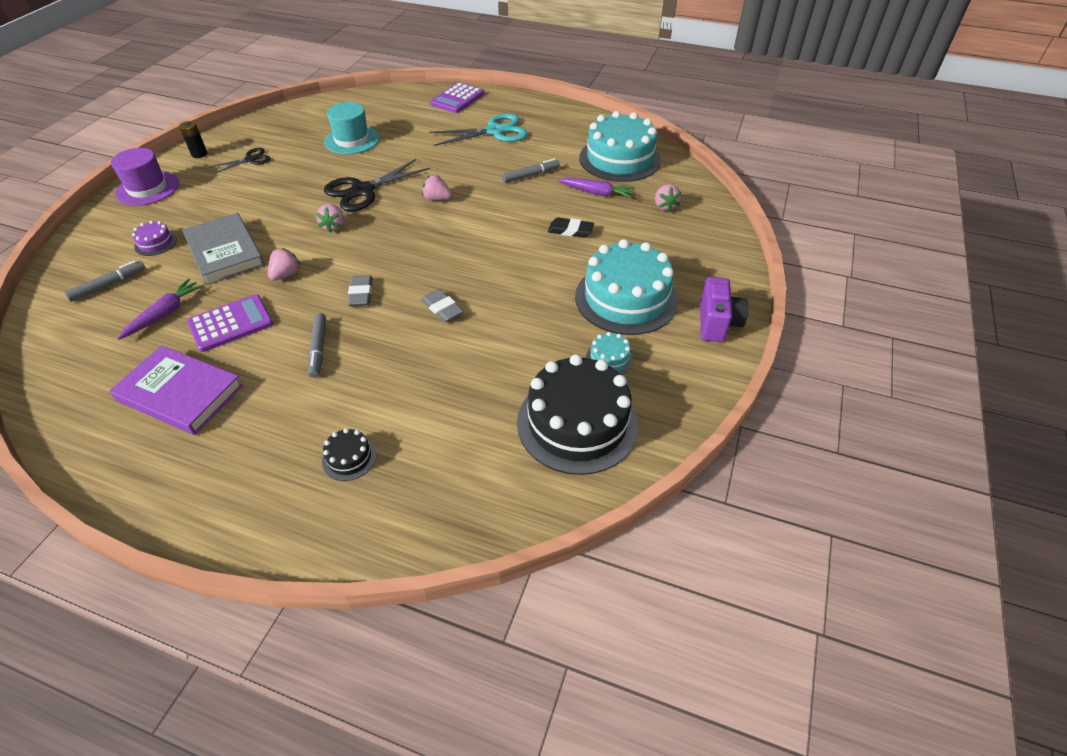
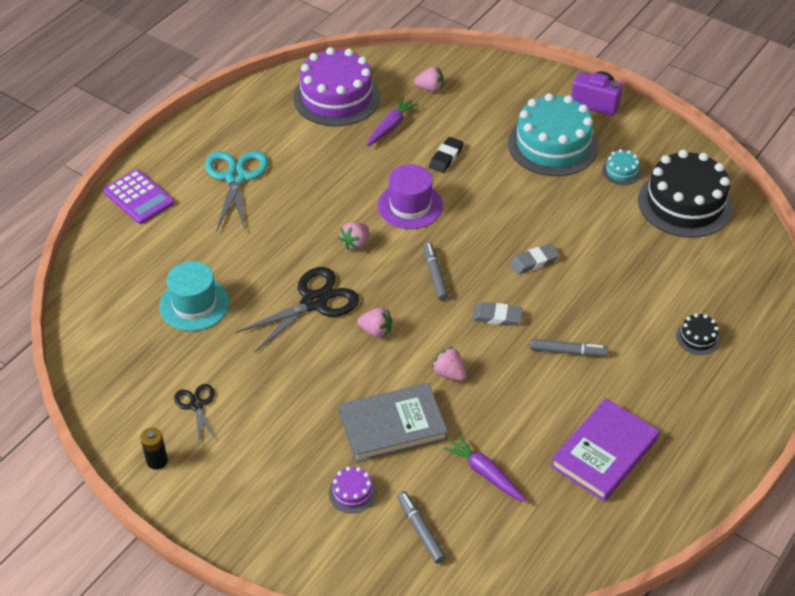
camera: 75 degrees left, 0 degrees up
(147, 188) = (223, 512): purple hat -> purple hat (410, 206)
(231, 323) = (515, 417): purple calculator -> none
(363, 190) = (314, 302): black scissors -> black scissors turned 105 degrees counterclockwise
(531, 175) = (339, 166): grey marker -> grey marker (435, 275)
(619, 159) = (336, 97): turquoise cake -> purple cake

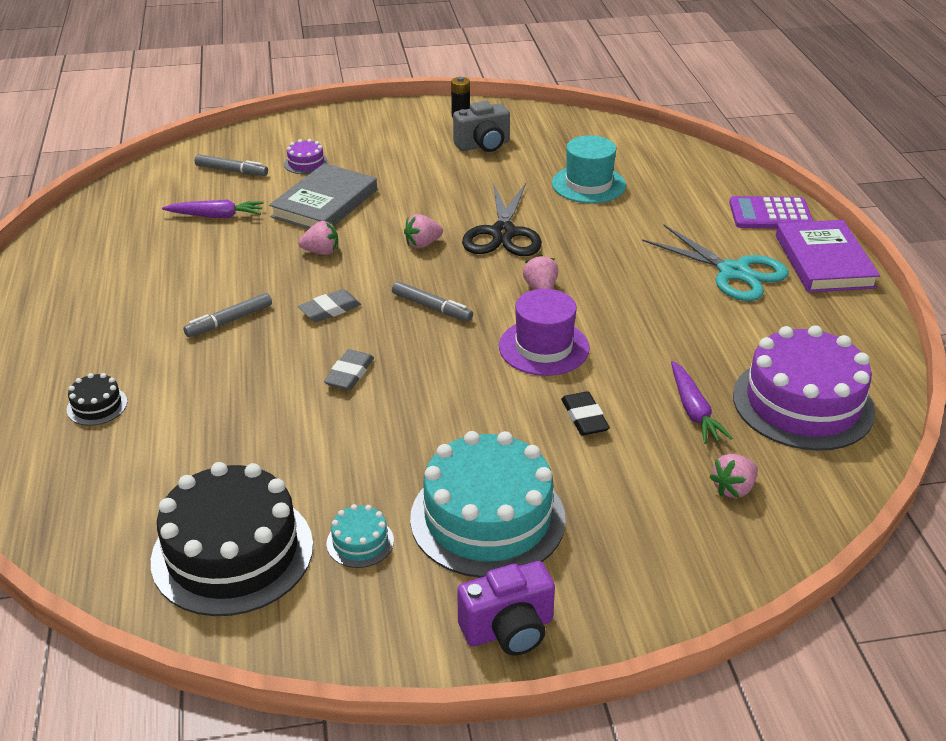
camera: 135 degrees right, 10 degrees down
(197, 405) = (483, 145): black scissors -> grey camera
(604, 453) = (123, 274): purple book -> purple book (824, 261)

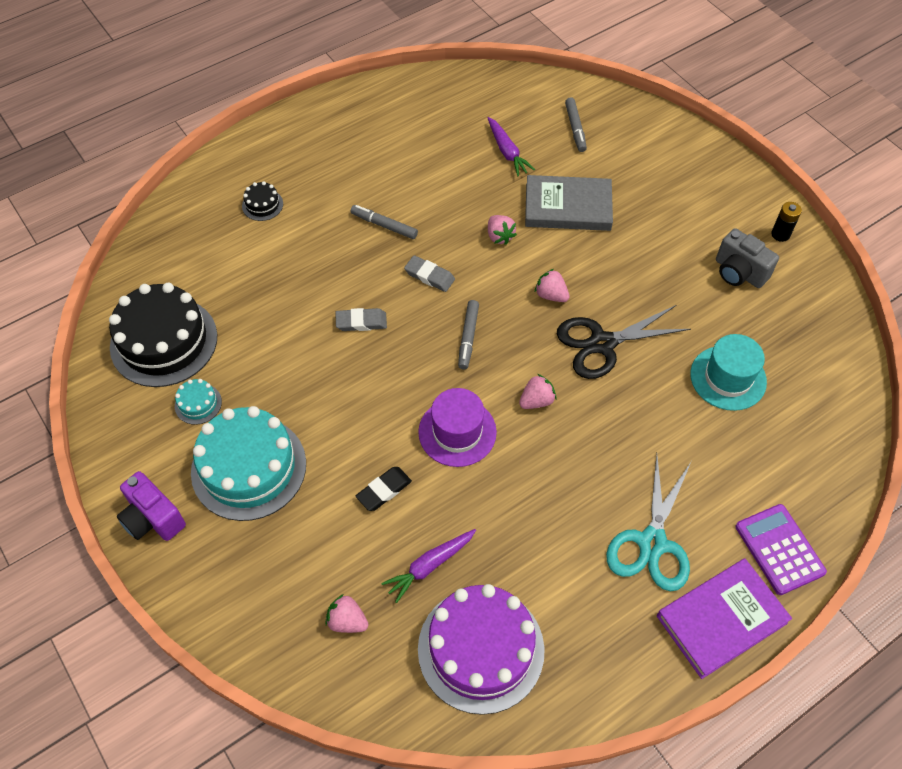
camera: 65 degrees right, 20 degrees up
(306, 163) = (619, 167): purple cake -> none

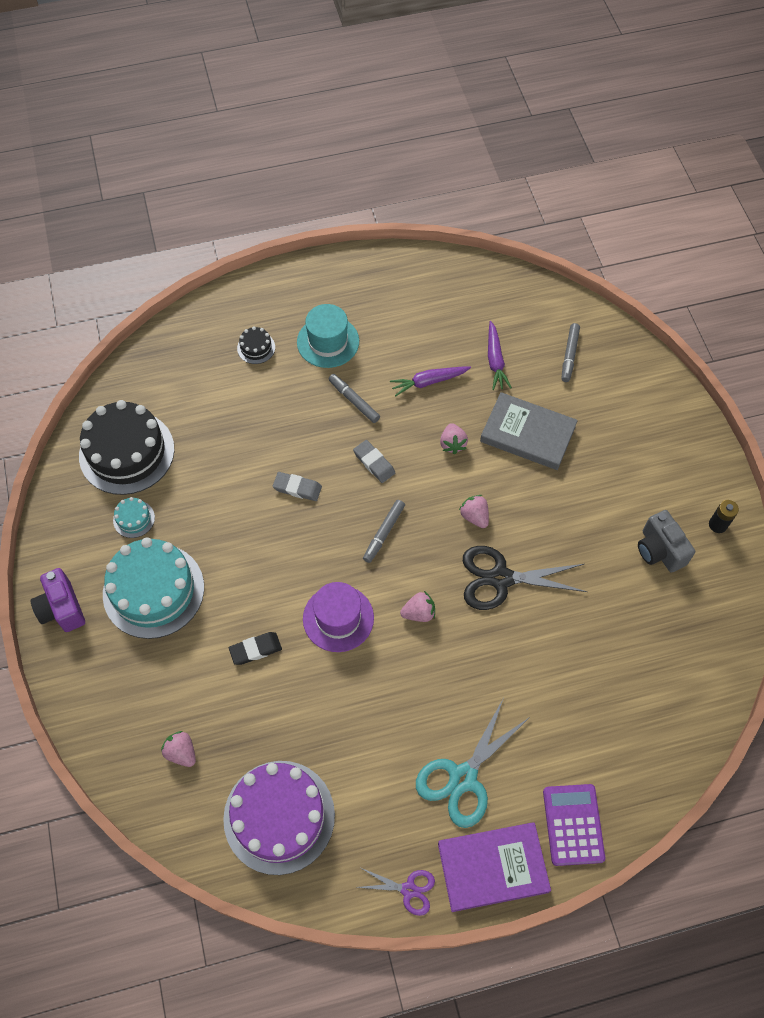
camera: 20 degrees right, 5 degrees up
(429, 566) = (266, 729): purple carrot -> purple carrot (428, 382)
(648, 673) = (408, 890): none -> purple scissors
(728, 378) = (601, 650): turquoise hat -> turquoise hat (328, 342)

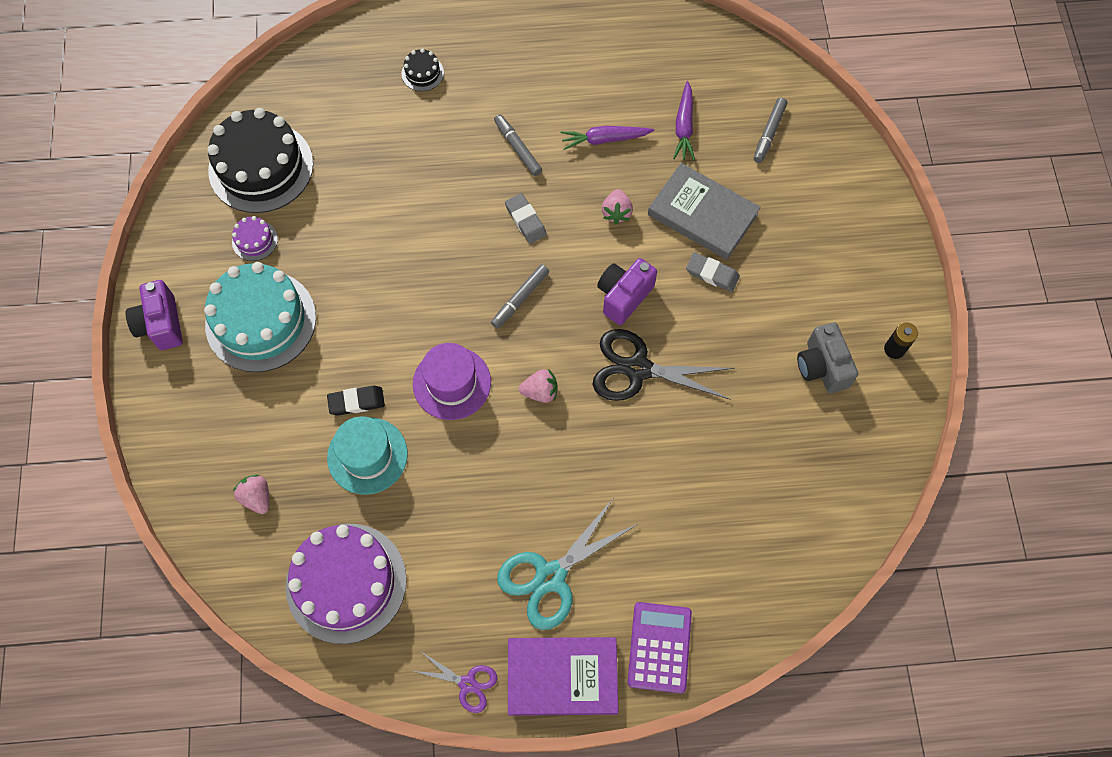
camera: 10 degrees right, 5 degrees up
(134, 519) = (255, 240): turquoise cake -> purple cake
(297, 488) = (436, 234): grey eraser -> grey eraser (712, 274)
(328, 342) = (502, 78): turquoise hat -> turquoise hat (367, 455)
(474, 516) = (623, 296): pink strawberry -> purple camera

